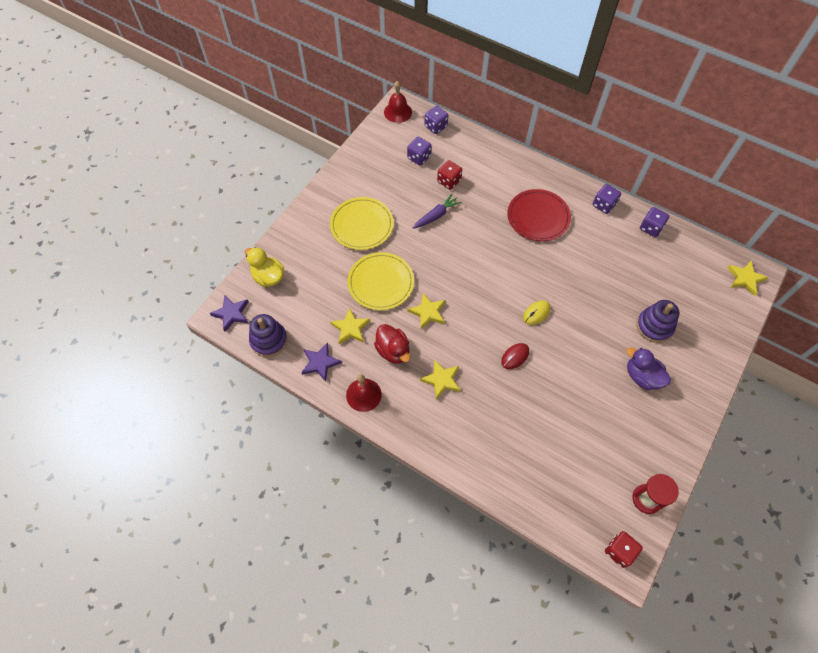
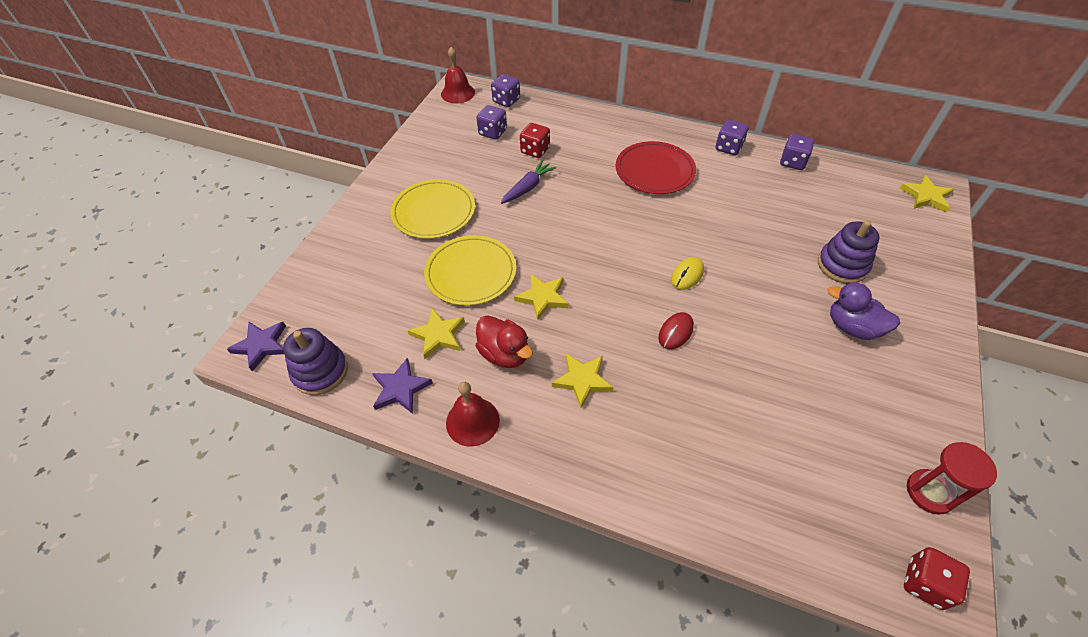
camera: 10 degrees left, 10 degrees down
(268, 277) = (312, 290): yellow duck -> none

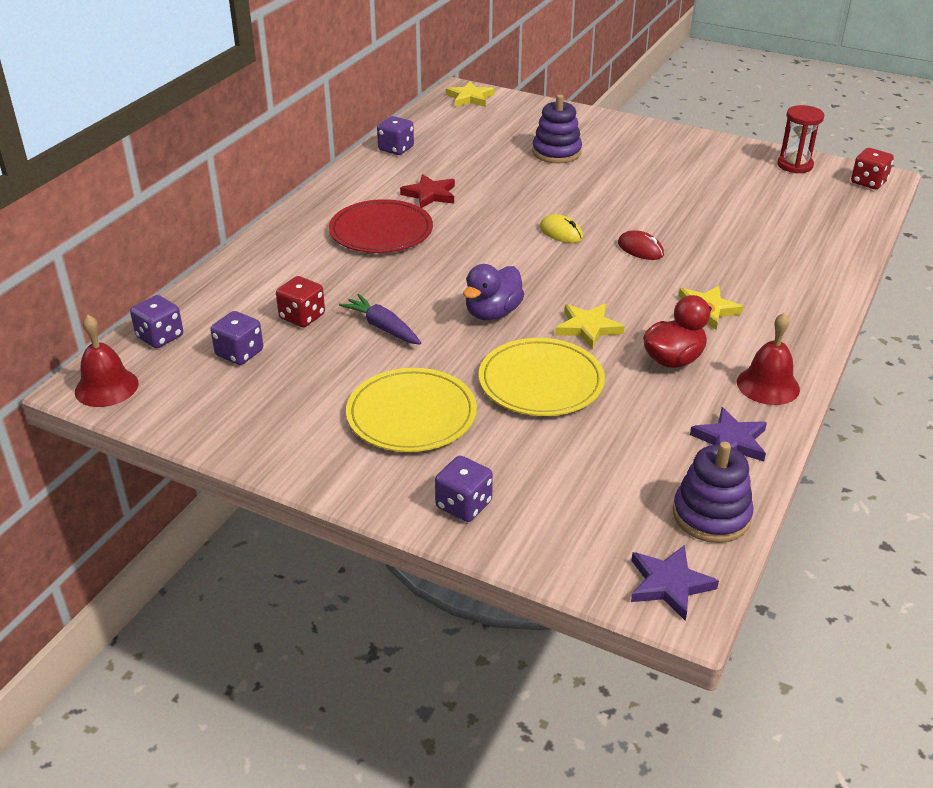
camera: 85 degrees left, 15 degrees down
(438, 335) = (647, 410): yellow star -> none
(722, 190) = (430, 195): none -> red star
(728, 148) = (355, 180): purple dice -> purple dice (463, 505)
(852, 327) = (634, 162): purple duck -> purple duck (492, 313)

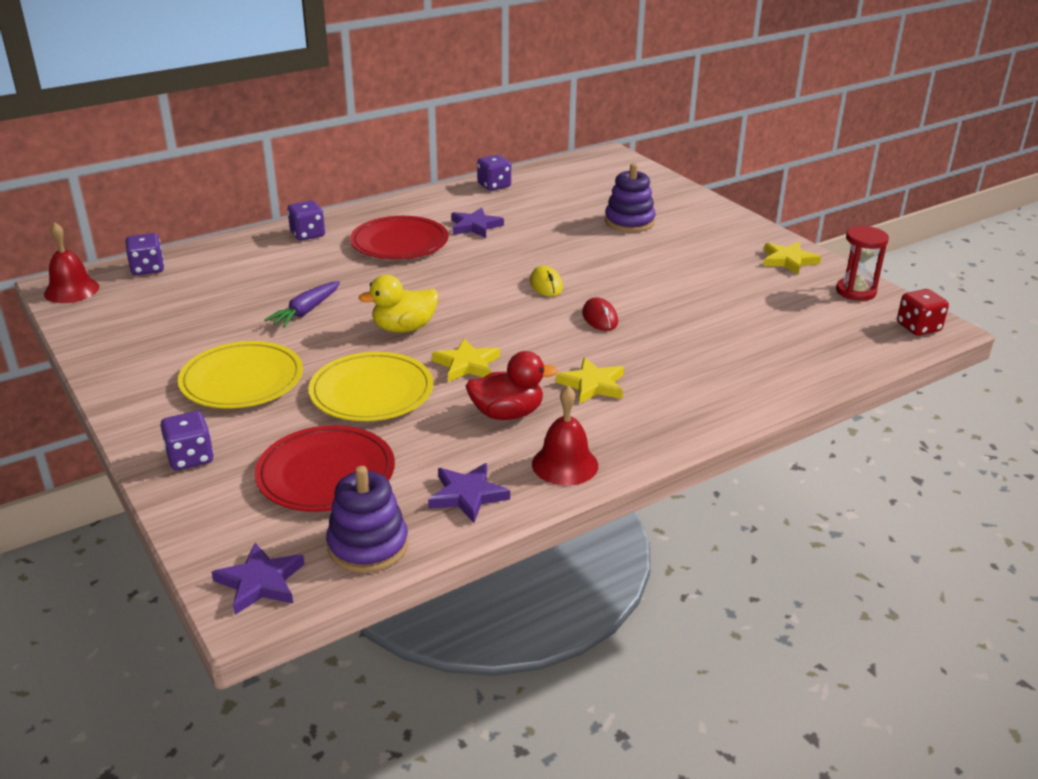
camera: 30 degrees right, 5 degrees down
(239, 353) = (183, 296): purple dice -> purple dice (307, 234)
(302, 317) = (259, 285): red dice -> none
(382, 327) = (306, 311): purple carrot -> purple carrot turned 135 degrees counterclockwise
(430, 195) = (475, 226): red star -> purple star
(470, 98) = (610, 162): yellow star -> yellow star (788, 260)
(492, 313) = (404, 328): purple duck -> yellow duck
(598, 469) = (326, 473): none -> red plate

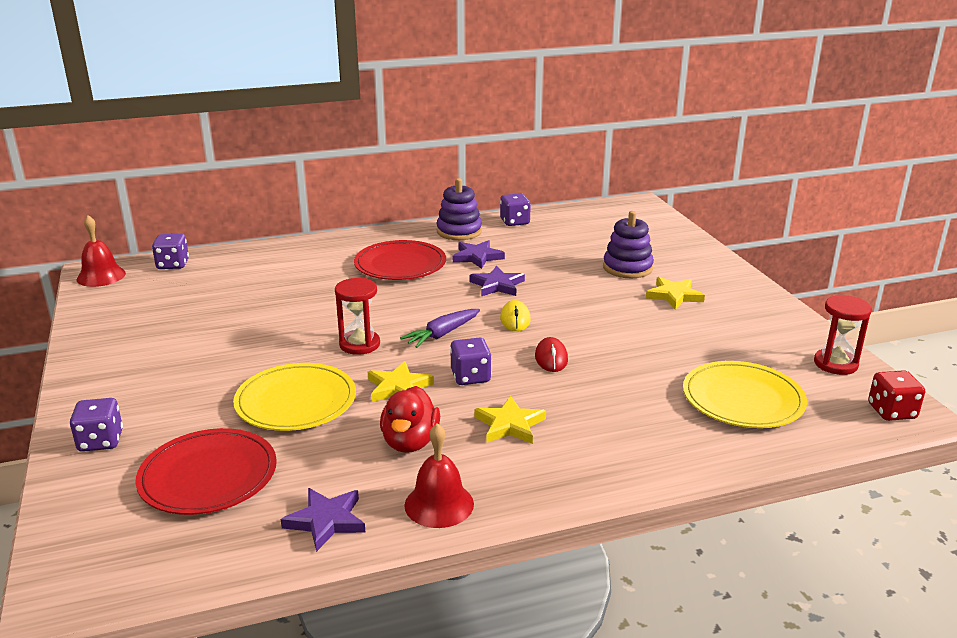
camera: 15 degrees right, 5 degrees down
(242, 380) = (189, 374): yellow plate -> yellow plate (743, 399)
(260, 582) = (84, 576): purple star -> purple star (497, 285)
(306, 311) = (281, 318): purple carrot -> purple carrot (442, 334)
(307, 234) = (324, 249): purple dice -> purple dice (470, 377)
(368, 546) = (203, 557): purple stacking toy -> purple stacking toy (459, 231)
(404, 328) = (359, 344): yellow duck -> red hourglass
(507, 414) = (410, 442): red duck -> red duck turned 90 degrees clockwise
(788, 260) = (775, 323): yellow star -> yellow star (674, 296)

